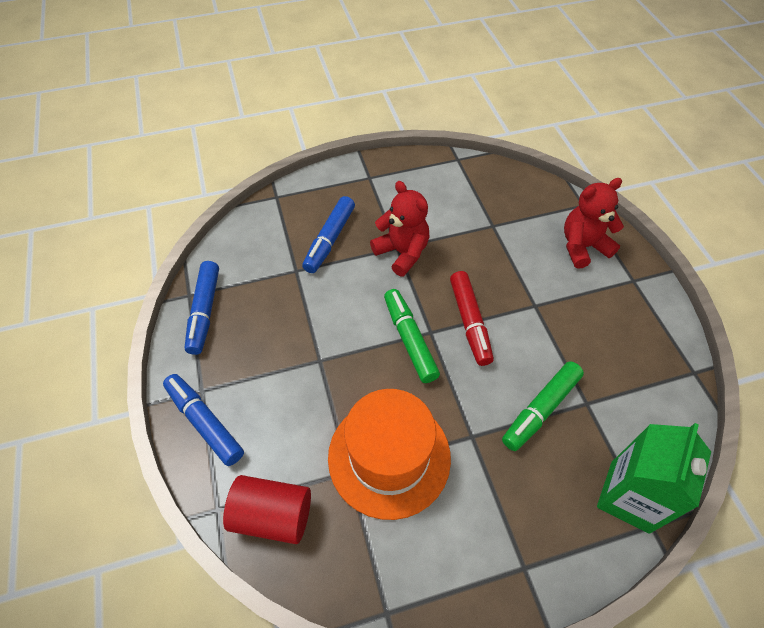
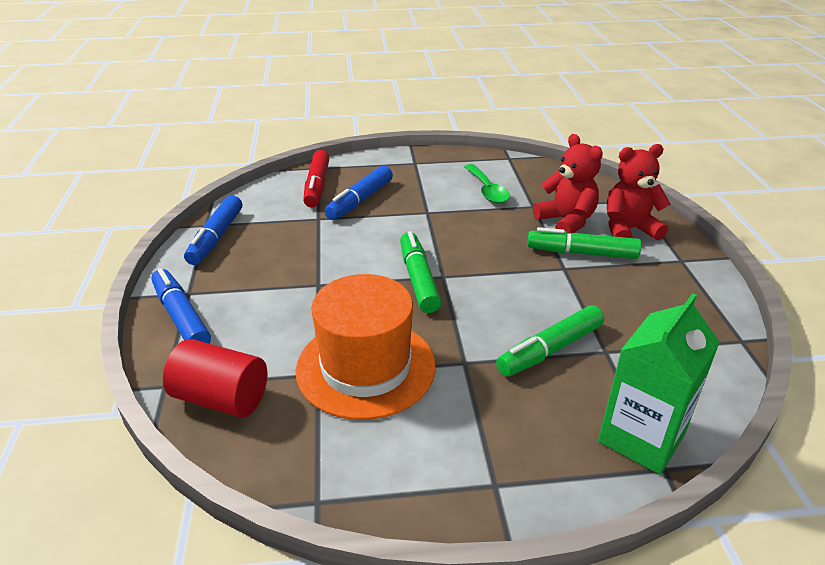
camera: 10 degrees right, 20 degrees down
(402, 253) = (431, 216): red teddy bear -> red teddy bear (566, 221)
(446, 209) = (487, 190): none -> green spoon
(470, 322) = (488, 273): red marker -> red marker (317, 186)
(547, 284) = (581, 253): none -> green marker

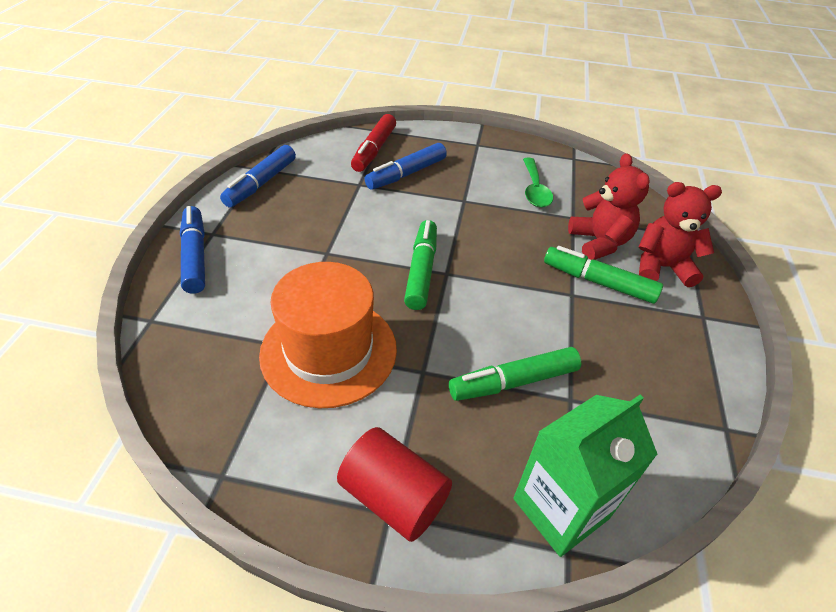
camera: 15 degrees right, 10 degrees up
(221, 398) = (190, 346): red cylinder -> red cylinder (394, 497)

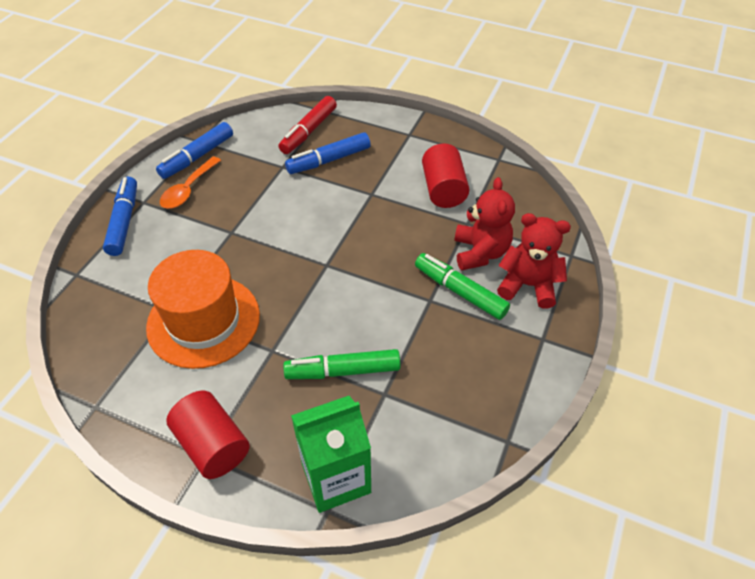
camera: 15 degrees right, 5 degrees up
(262, 216) = (188, 189): none -> orange spoon
(421, 270) = (305, 259): green marker -> none
(534, 189) = (443, 190): green spoon -> red cylinder

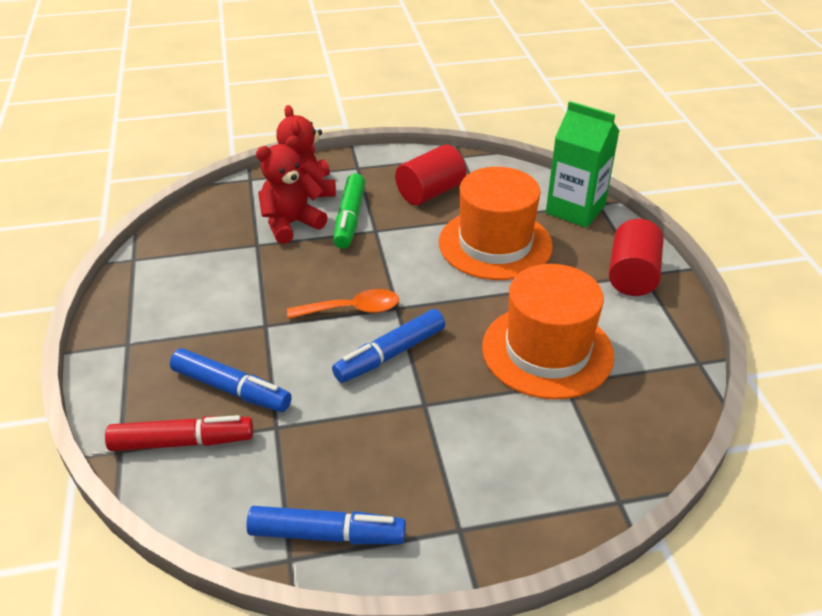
camera: 125 degrees left, 10 degrees down
(124, 221) = (507, 522): blue marker -> blue marker (390, 354)
(188, 189) = (396, 495): orange spoon -> orange spoon (352, 309)
(343, 371) = (495, 244): green marker -> orange hat
(443, 190) = (217, 277): red cylinder -> red cylinder (430, 192)

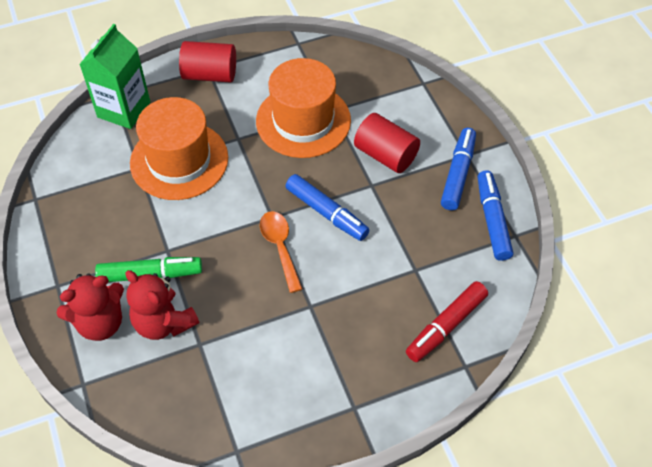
camera: 100 degrees left, 15 degrees up
(182, 442) = (446, 326): red marker -> red marker turned 120 degrees counterclockwise
(231, 389) = (387, 309): blue marker -> blue marker (458, 173)
(430, 192) = (102, 216): red cylinder -> red cylinder (385, 155)

